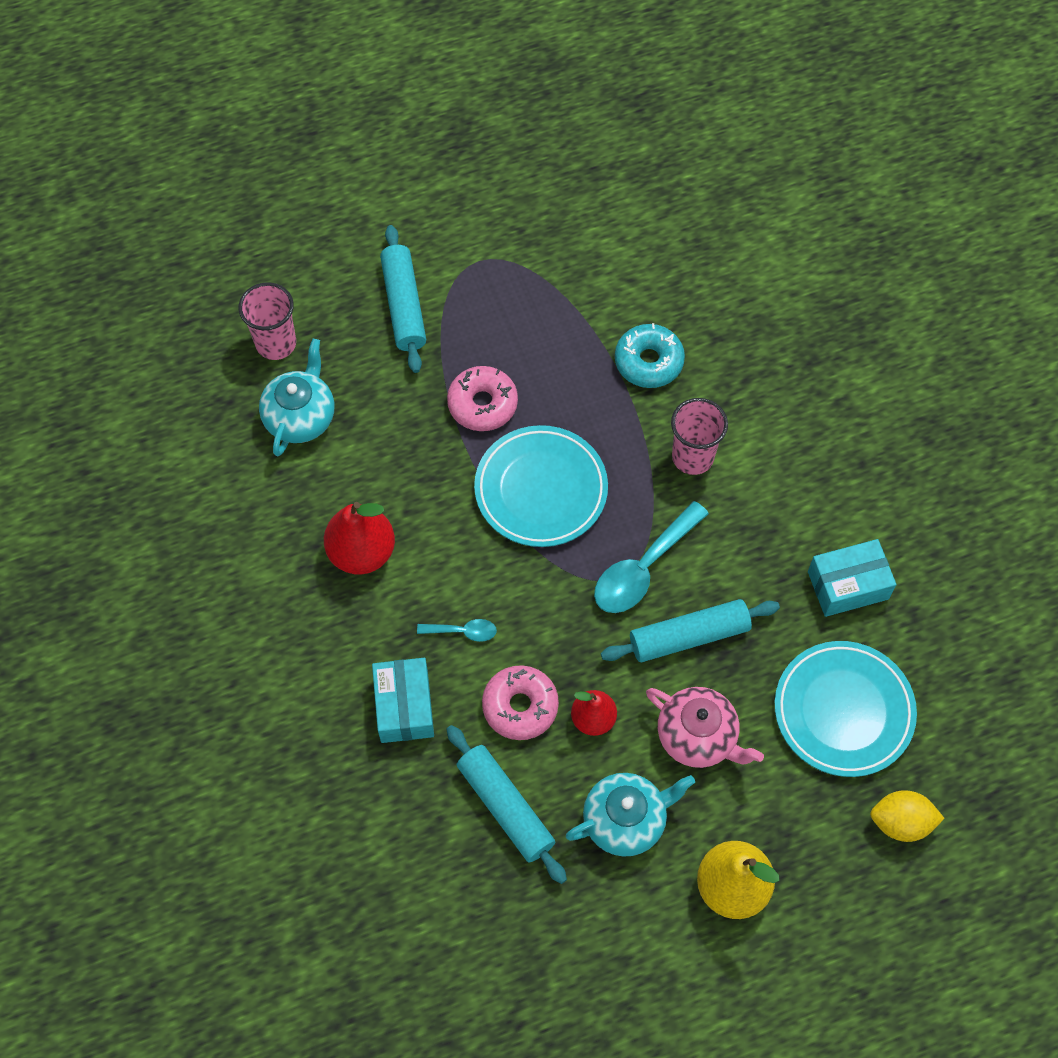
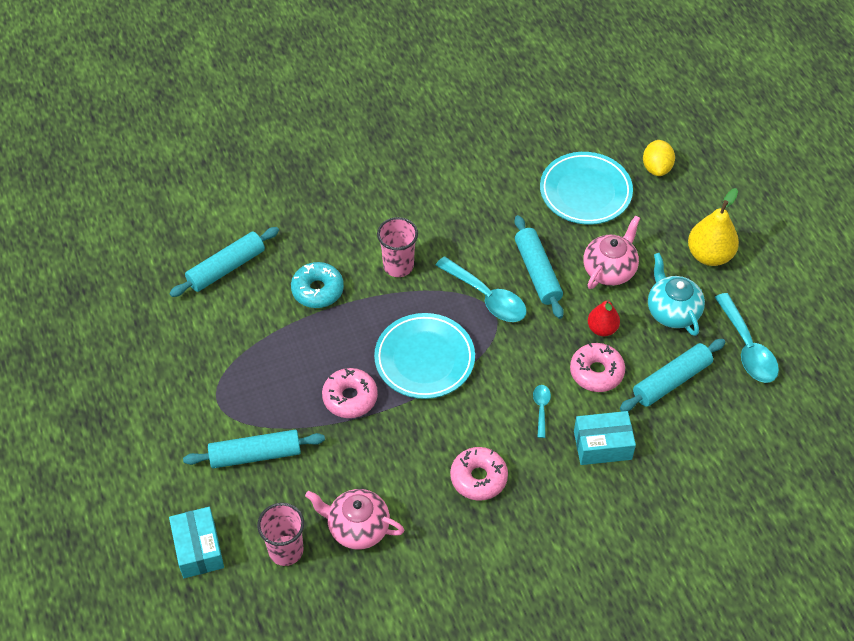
camera: 90 degrees left, 10 degrees down
(300, 417) = (357, 527): turquoise teapot -> pink teapot
(362, 552) = (478, 478): red pear -> pink donut
(562, 923) = (747, 348): none -> turquoise spoon
(680, 257) = (226, 268): none -> turquoise rolling pin
(848, 585) = (496, 184): turquoise box -> turquoise box (198, 549)

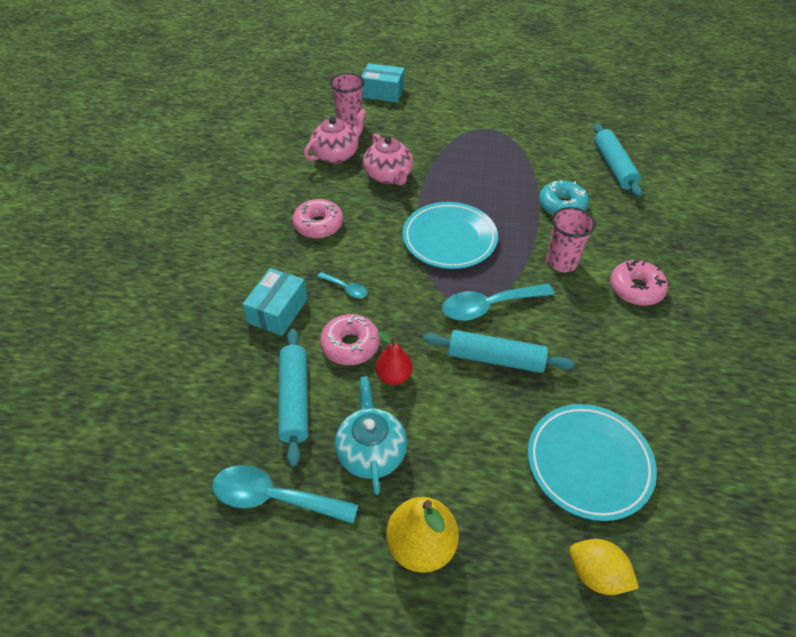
camera: 120 degrees right, 5 degrees down
(255, 455) = (431, 131): turquoise rolling pin -> none
(350, 398) = (443, 187): pink donut -> pink donut (636, 289)
(609, 270) = (462, 424): pink teapot -> pink teapot (389, 176)
(672, 311) = (371, 452): turquoise teapot -> turquoise teapot turned 105 degrees counterclockwise

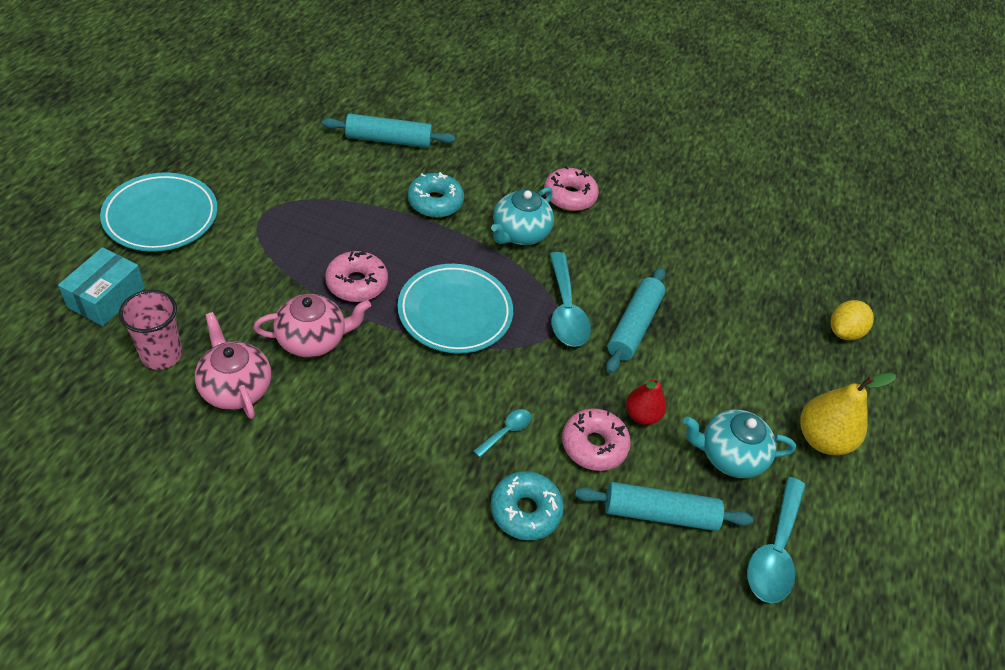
camera: 85 degrees left, 0 degrees up
(278, 311) = (525, 511): turquoise box -> turquoise donut
(318, 225) = (381, 438): pink donut -> pink donut (357, 283)
(561, 262) = (519, 233): pink cup -> turquoise teapot
(589, 463) = (751, 301): turquoise plate -> turquoise plate (161, 217)

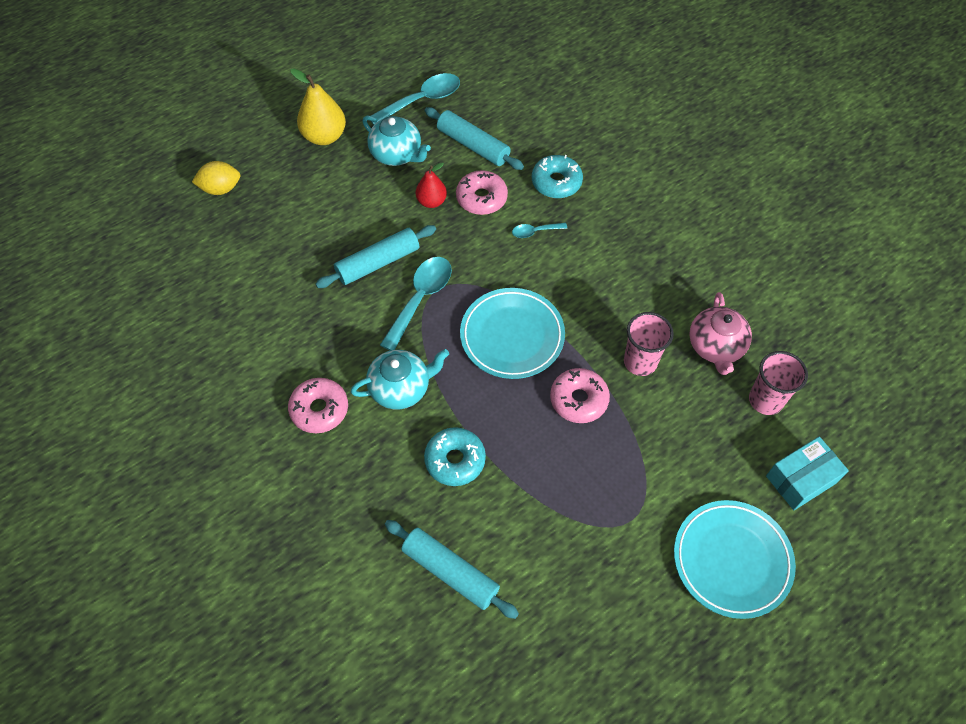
camera: 140 degrees left, 10 degrees up
(313, 339) = (640, 362): pink teapot -> pink cup

